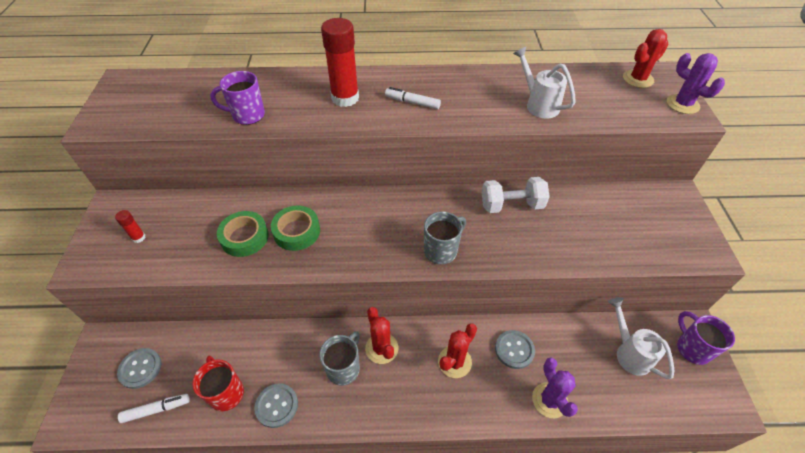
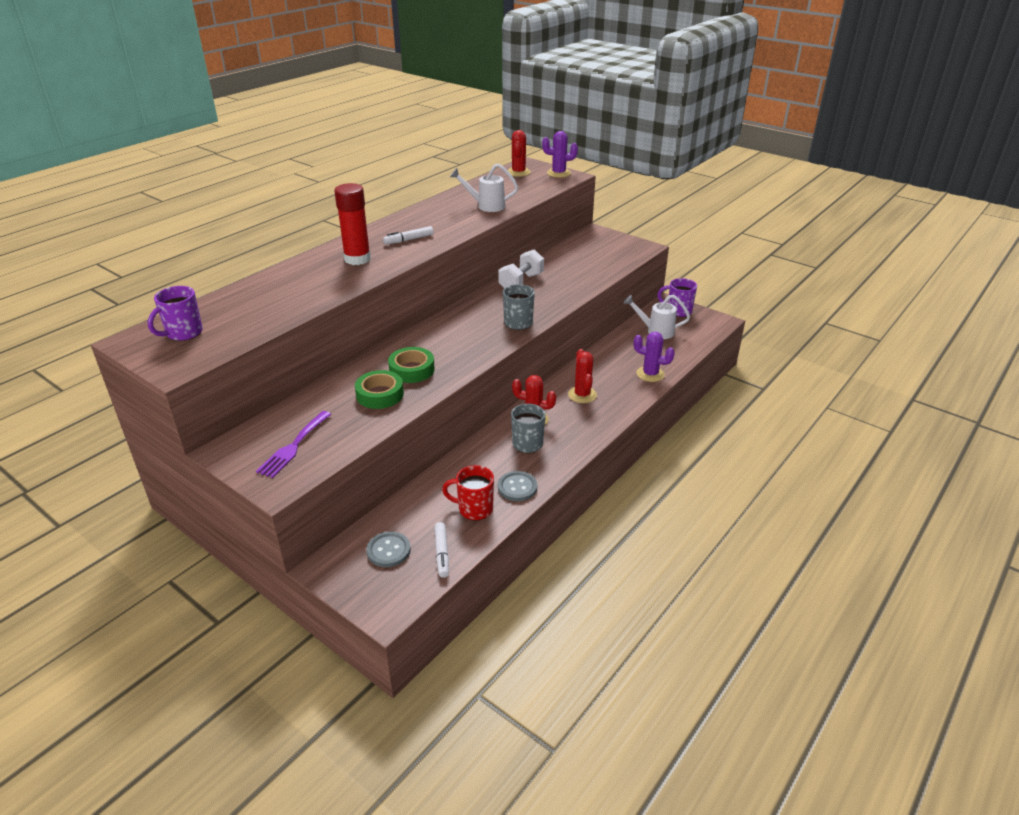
camera: 50 degrees left, 15 degrees down
(138, 237) = (293, 447): red glue stick -> purple fork
(156, 409) = (442, 553): white marker -> white marker turned 150 degrees clockwise
(247, 115) = (302, 300): purple mug -> purple mug (183, 333)
(514, 350) = (603, 368): grey button -> none

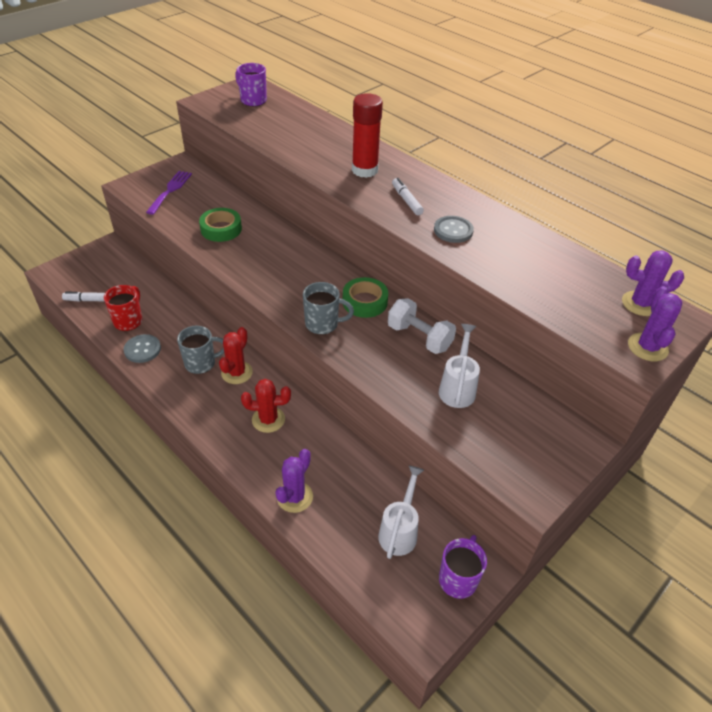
camera: 95 degrees right, 10 degrees up
(293, 447) = (170, 190): purple fork -> purple fork turned 75 degrees clockwise
(388, 550) = (108, 274): grey button -> grey button (453, 230)
(412, 370) = (253, 247): green tape -> green tape (365, 302)
(486, 206) = (505, 261): white watering can -> white watering can (458, 387)
(518, 172) = (640, 304): red cactus -> purple cactus

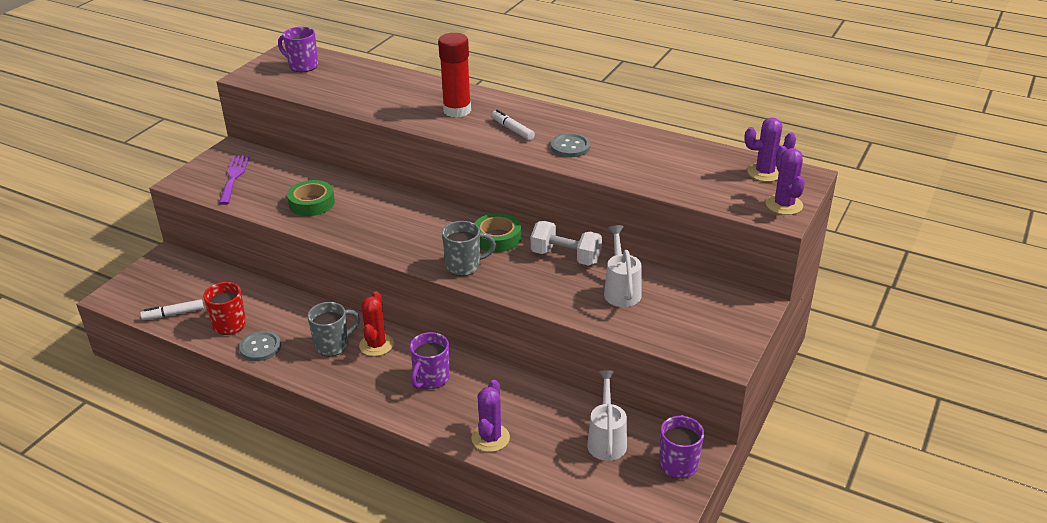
camera: 15 degrees left, 10 degrees down
(268, 419) = (431, 379): red cactus -> purple mug

